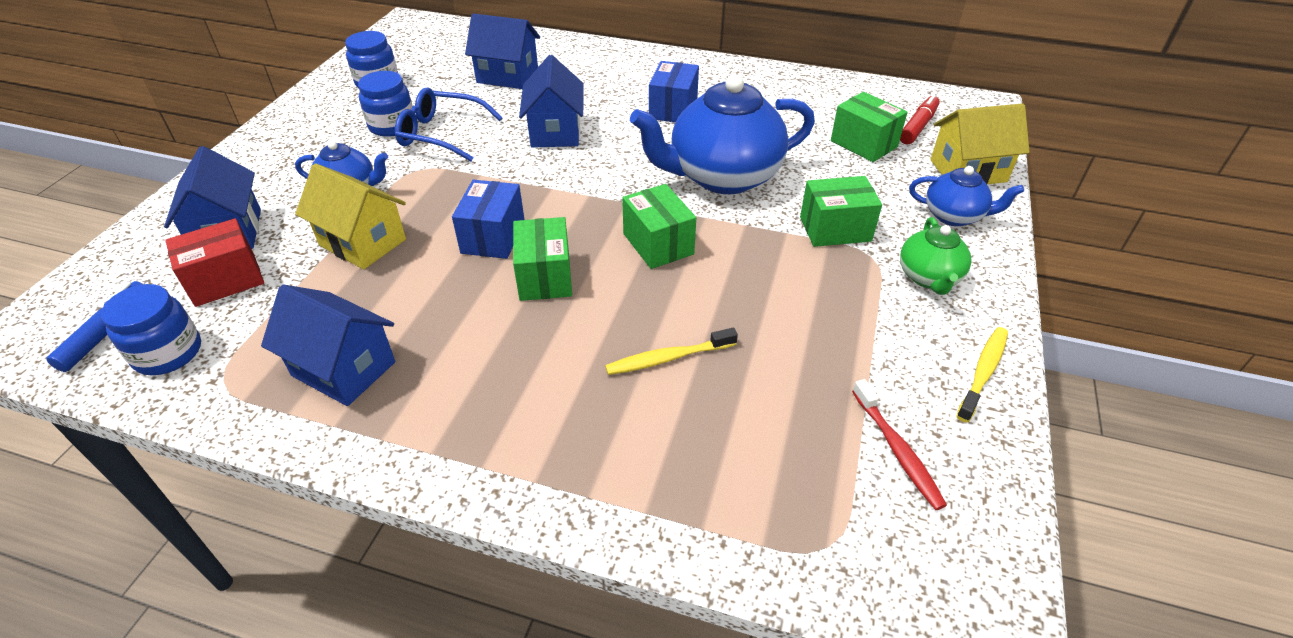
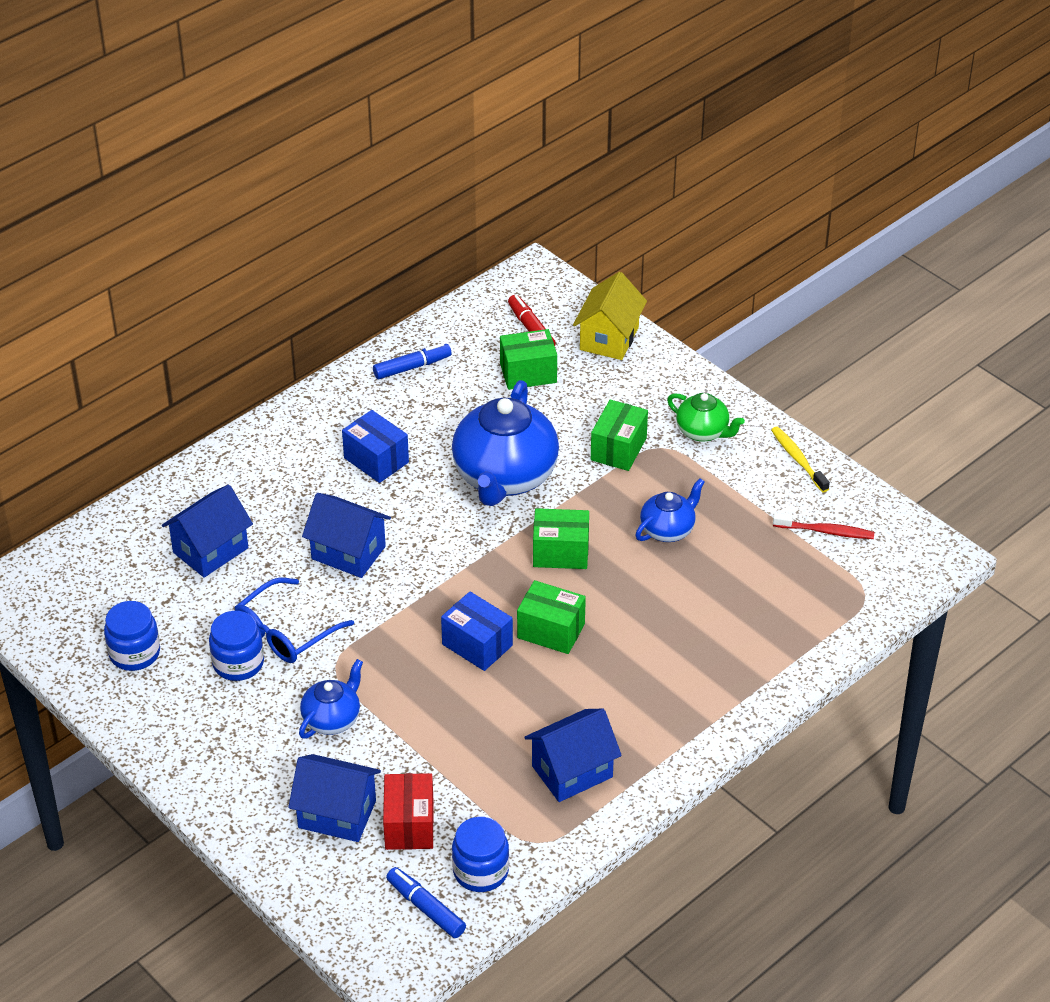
camera: 60 degrees left, 0 degrees up
(362, 242) = (422, 728): yellow house -> none
(668, 358) = (682, 598): yellow toothbrush -> none
(795, 89) = (412, 367): none -> blue marker
(954, 216) = (652, 379): blue teapot -> blue teapot (668, 530)

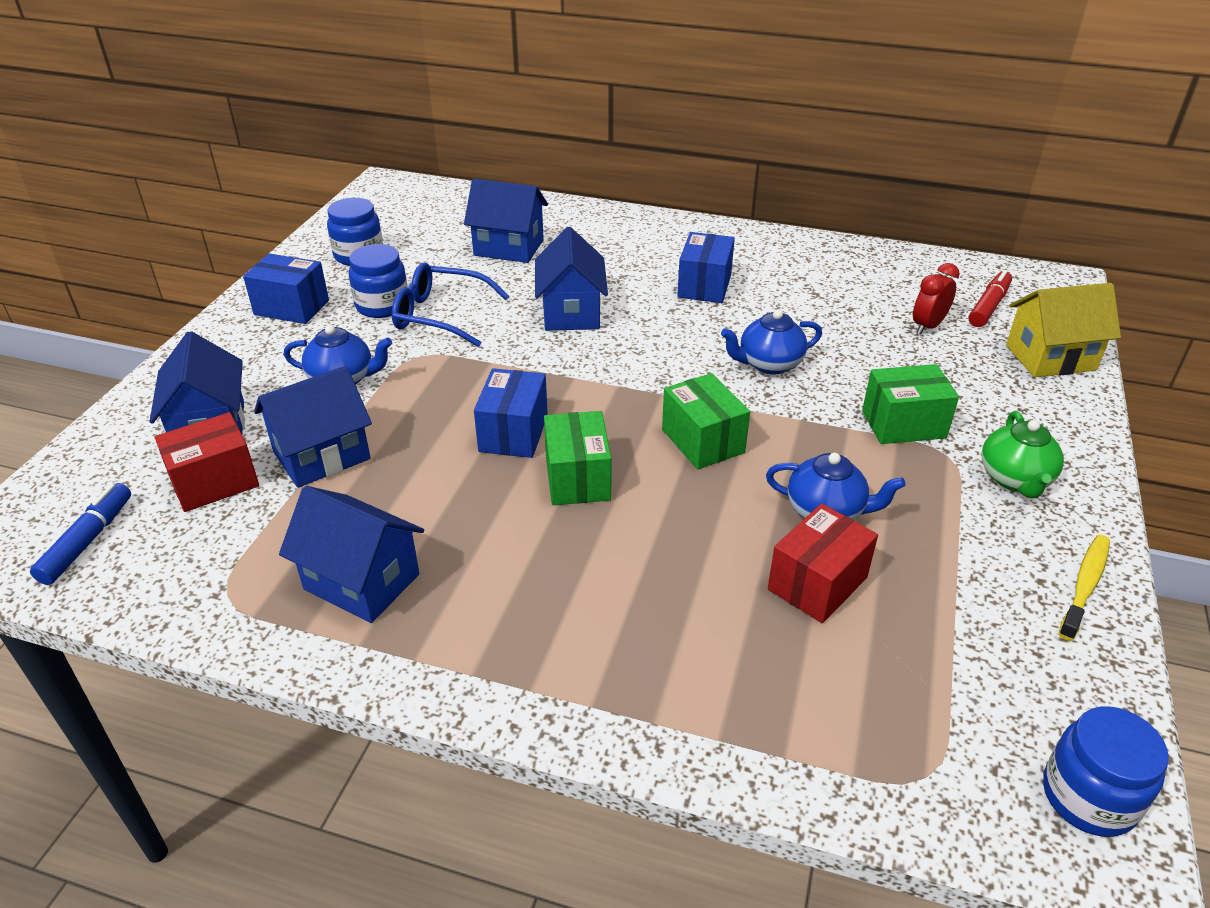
camera: 60 degrees right, 5 degrees down
(190, 723) = (291, 307): none -> blue box
(412, 367) = (844, 263): blue marker -> none
(423, 757) = (322, 456): none -> blue house
(480, 871) = (161, 564): blue jar -> blue jar (1089, 797)
(504, 477) = (769, 364): blue teapot -> blue teapot, size x0.51
(528, 373) = (928, 326): green box -> red clock
(720, 565) = (817, 583): none -> red box
(825, 531) = (994, 671): red toothbrush -> none

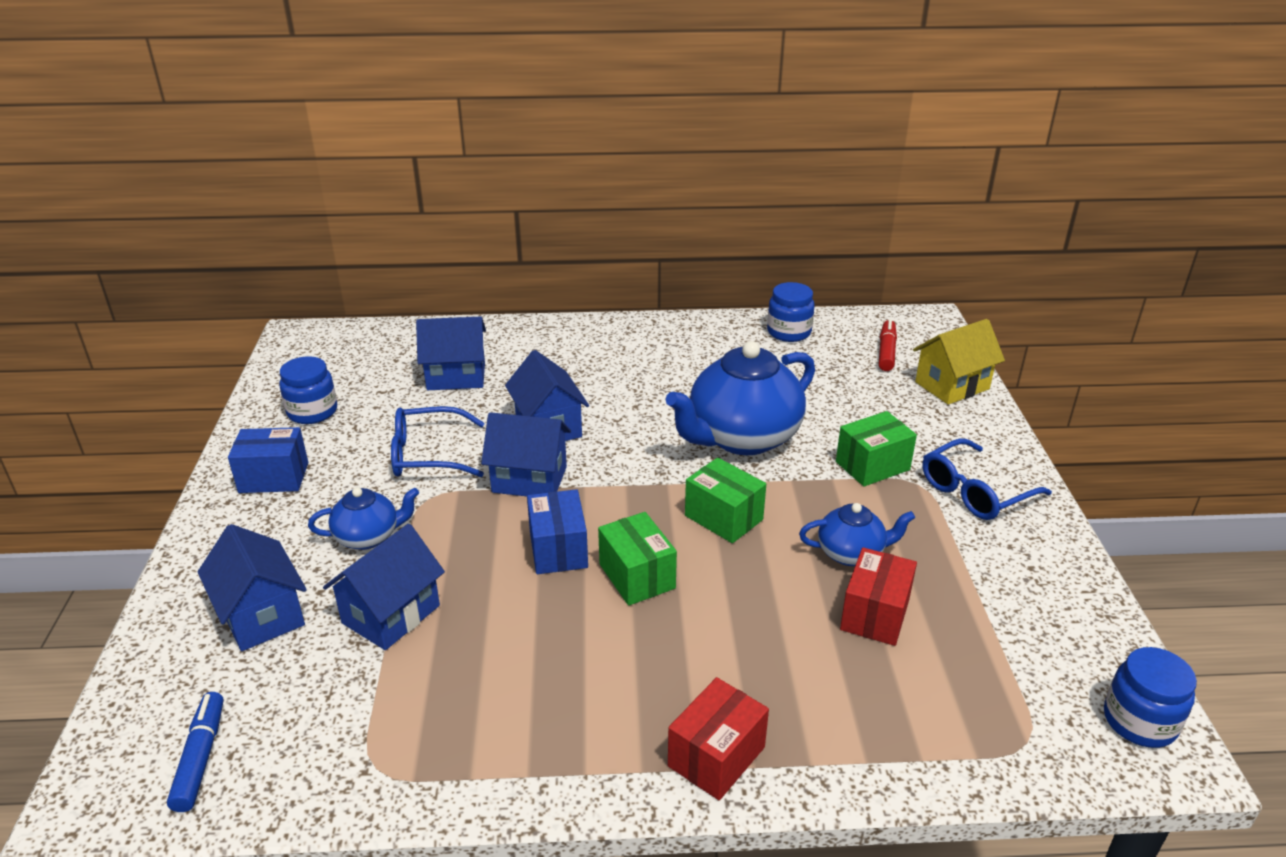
camera: 20 degrees left, 5 degrees down
(215, 482) = (299, 666): red box -> red box (716, 756)
(362, 581) = (497, 719): blue house -> blue house (529, 479)
(382, 305) = (365, 456): blue jar -> blue jar (789, 332)
(704, 286) = (652, 379): blue box -> none
(769, 364) = (742, 438): blue teapot -> blue teapot, size x1.97
(928, 326) = (849, 378): red clock -> none
(1015, 479) = (975, 491): green teapot -> blue glasses
(1085, 586) = (1062, 563): yellow toothbrush -> none

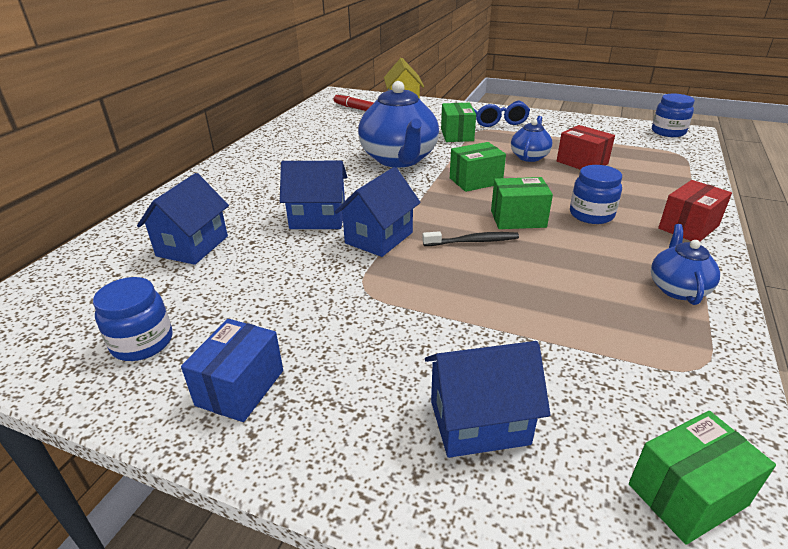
camera: 65 degrees left, 0 degrees up
(200, 757) = (687, 494): blue marker -> green box
(368, 537) = (396, 331): blue teapot -> blue teapot (677, 288)
(391, 614) = (513, 333): blue house -> none
(428, 454) = (299, 279): blue glasses -> none
(558, 549) = (473, 241): blue box -> black toothbrush
(716, 756) = (688, 227): red box -> red box turned 75 degrees clockwise
(789, 332) = (302, 124): blue jar -> blue jar (591, 214)

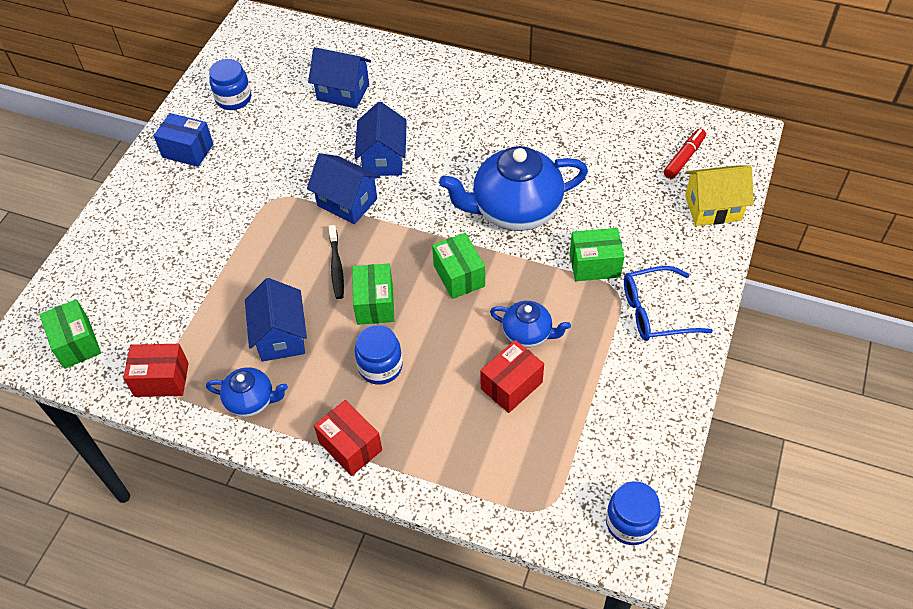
camera: 90 degrees right, 20 degrees up
(479, 422) = (141, 258): blue house -> blue house (281, 336)
(694, 369) = (161, 379): none -> red box

